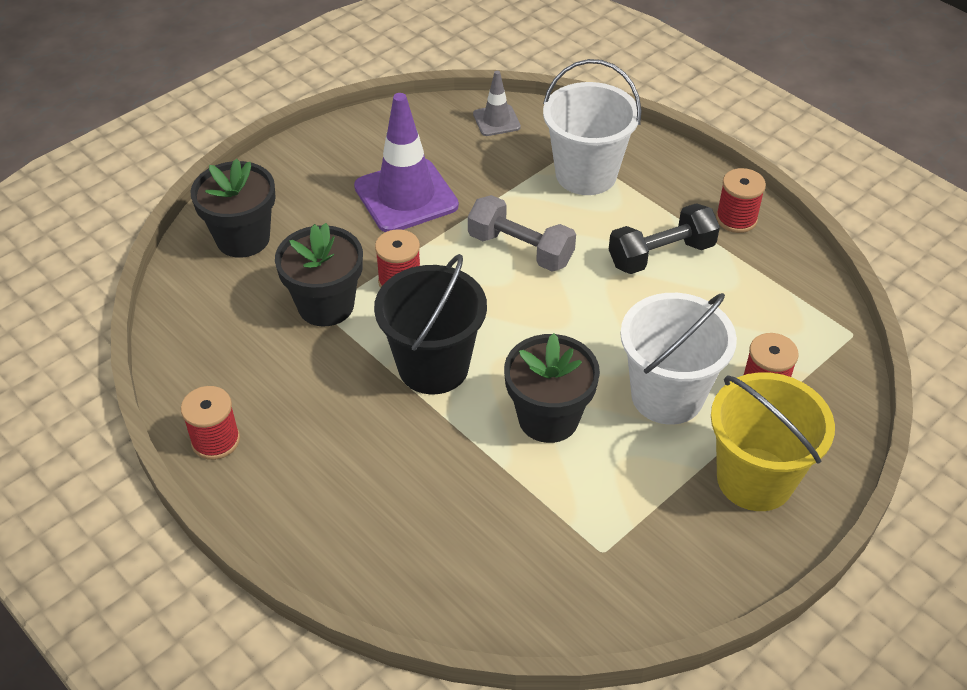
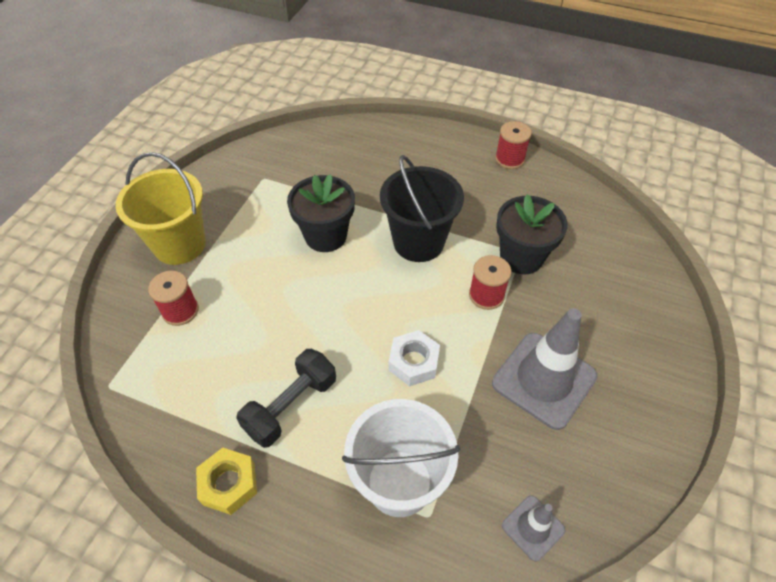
camera: 155 degrees right, 5 degrees up
(243, 238) = (627, 286): black flower pot -> none
(406, 196) = (544, 380): purple traffic cone -> grey traffic cone
(520, 249) = (413, 362): grey dumbbell -> white nut
(667, 396) = (251, 278): white bucket -> none
(736, 219) = (229, 484): red spool -> yellow nut

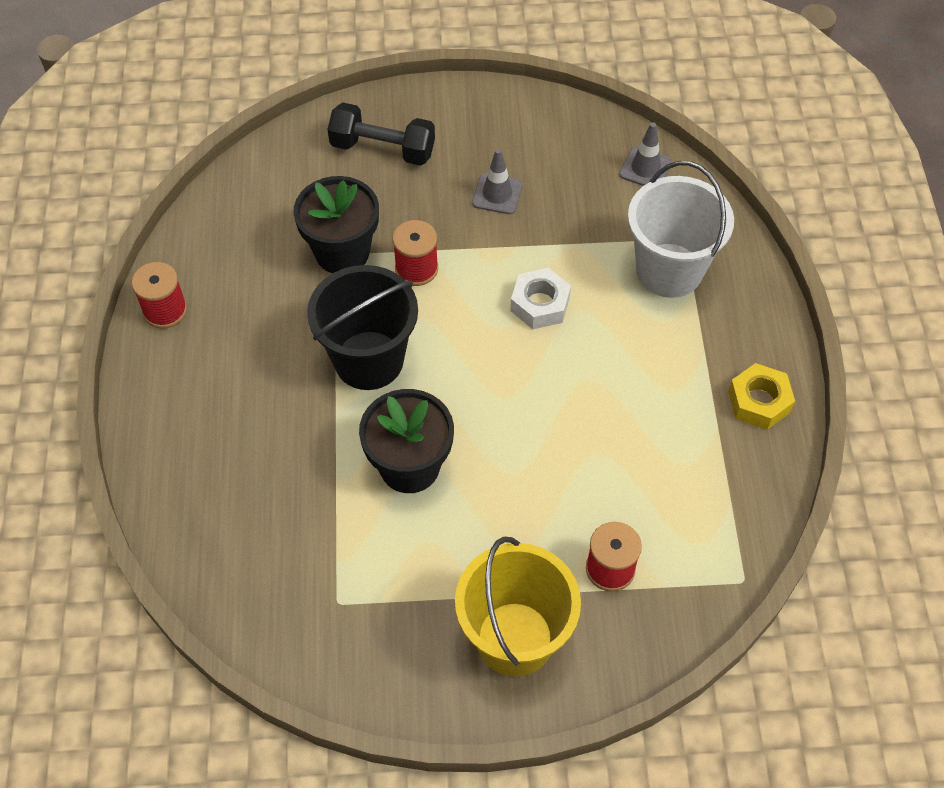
camera: 115 degrees left, 5 degrees up
(291, 406) = (653, 389): black dumbbell -> black dumbbell (382, 149)
(544, 380) = (497, 194): grey traffic cone -> grey traffic cone, size x0.51

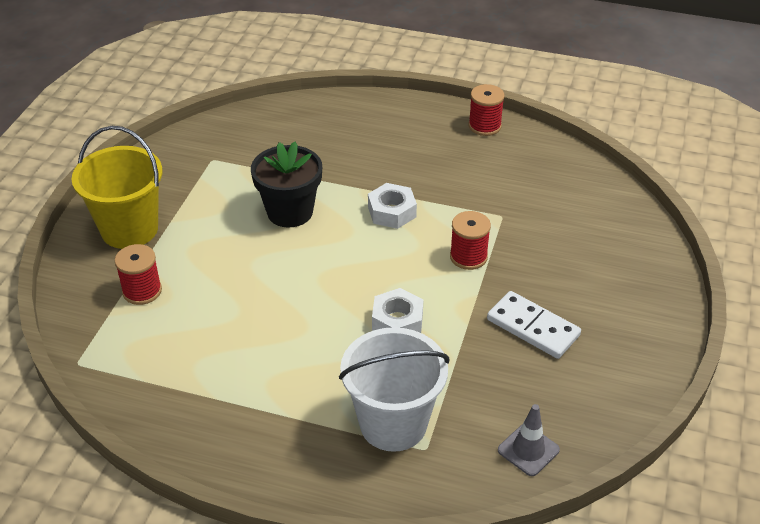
camera: 110 degrees right, 15 degrees down
(342, 252) = (503, 219): black flower pot -> none
(369, 360) = (392, 212): black bucket -> white nut
(382, 149) = (612, 267): black dumbbell -> none
(497, 194) = (532, 327): grey traffic cone -> white domino
(759, 401) = (220, 437): yellow nut -> none

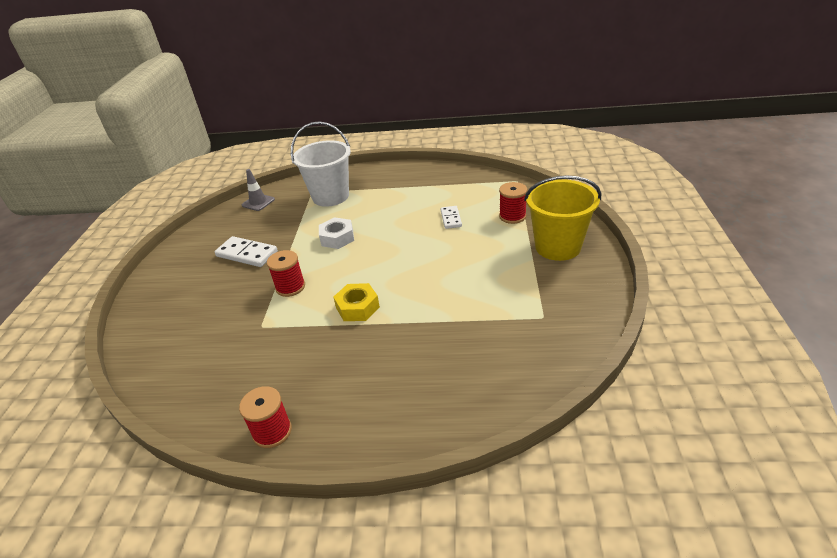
camera: 170 degrees right, 5 degrees down
(224, 311) = (451, 218): none -> white domino
(290, 212) = (443, 287): black flower pot -> none
(392, 212) = (357, 307): white nut -> yellow nut

